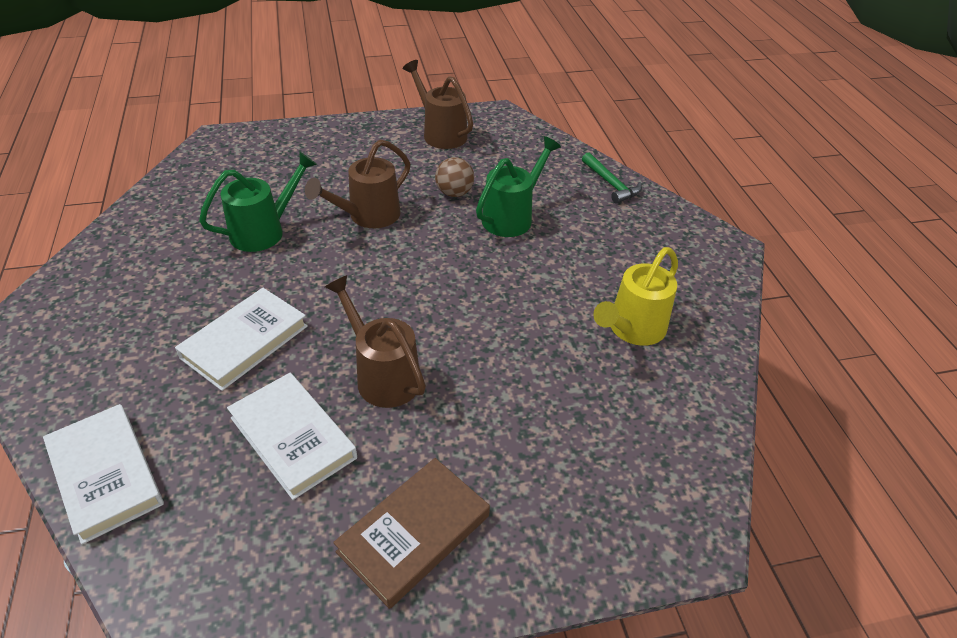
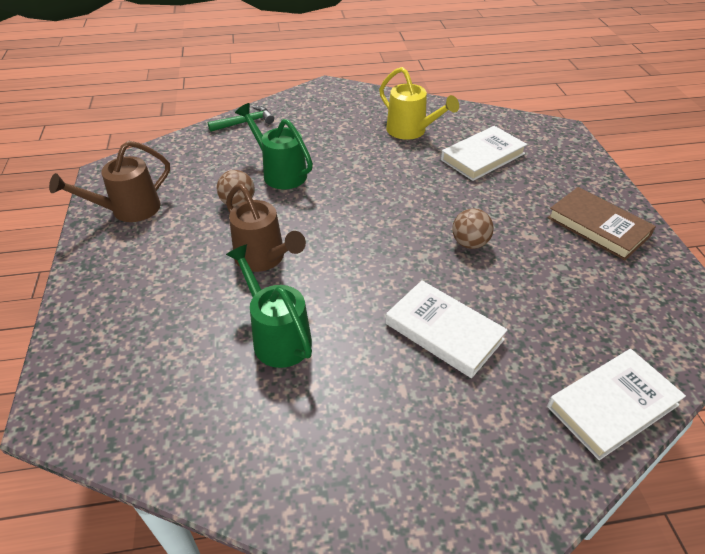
camera: 85 degrees left, 0 degrees up
(293, 438) = (541, 289): white book -> white book (482, 157)
(382, 375) = (469, 243): brown watering can -> brown ball

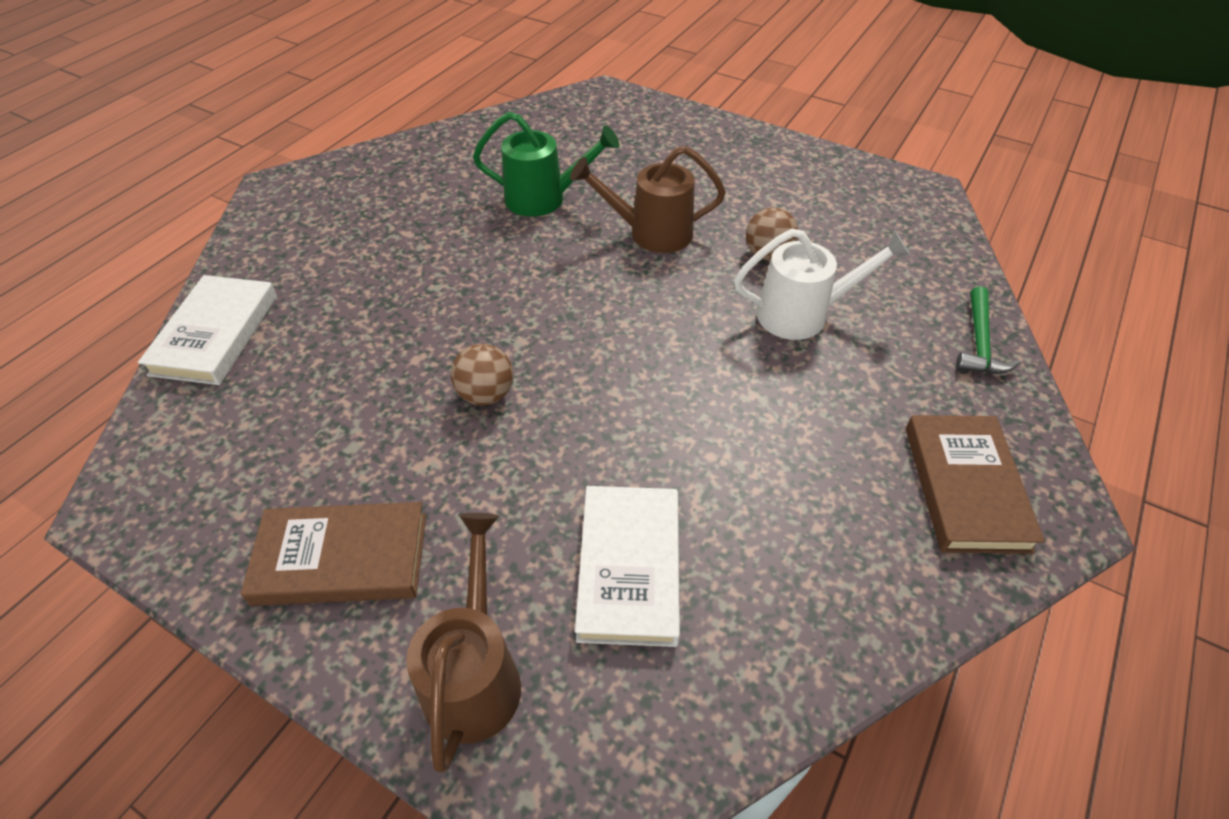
camera: 130 degrees right, 5 degrees up
(128, 210) = (829, 183): brown watering can -> brown watering can (475, 673)
(280, 173) = (803, 314): green watering can -> white watering can
(340, 105) = (965, 487): none -> brown book
(411, 131) = (793, 527): yellow watering can -> none
(444, 331) = (417, 290): white book -> none

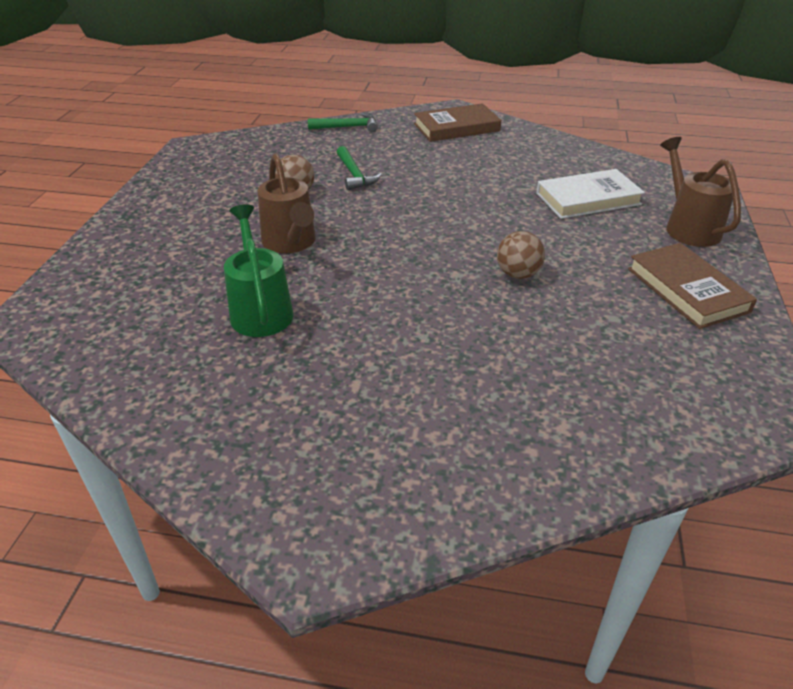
camera: 110 degrees left, 10 degrees down
(215, 334) = (585, 461): white book -> none
(475, 673) = (688, 227): brown watering can -> brown watering can turned 90 degrees clockwise
(803, 314) = (354, 175): white watering can -> green hammer

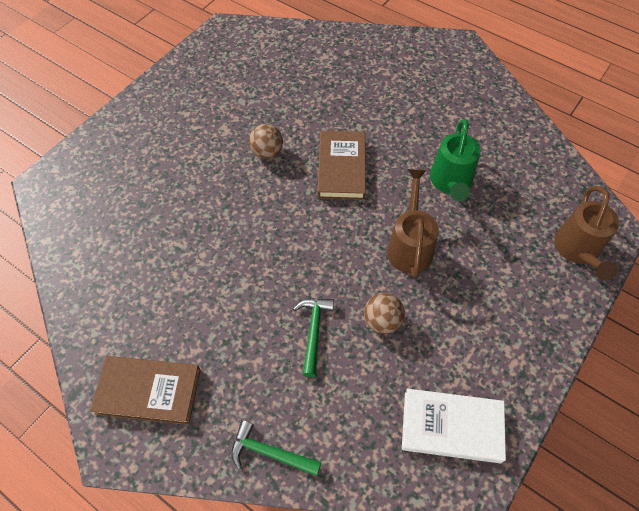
camera: 155 degrees left, 20 degrees up
(588, 199) = (143, 209): white book -> white book (451, 427)
(687, 290) = (178, 103): brown book -> brown book (341, 168)
(688, 227) = (110, 151): brown watering can -> brown watering can (578, 251)

